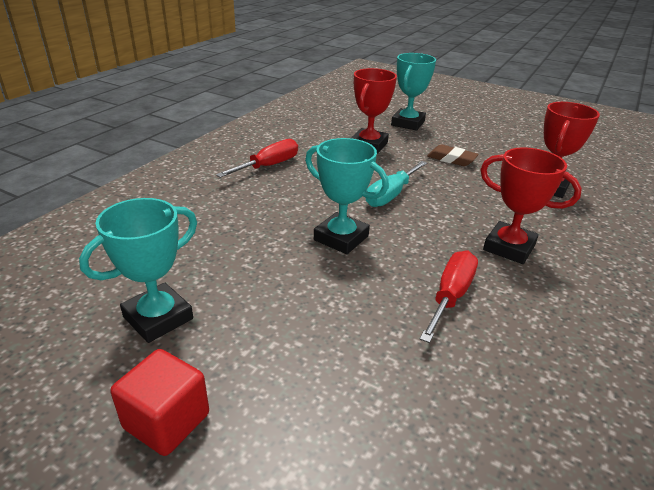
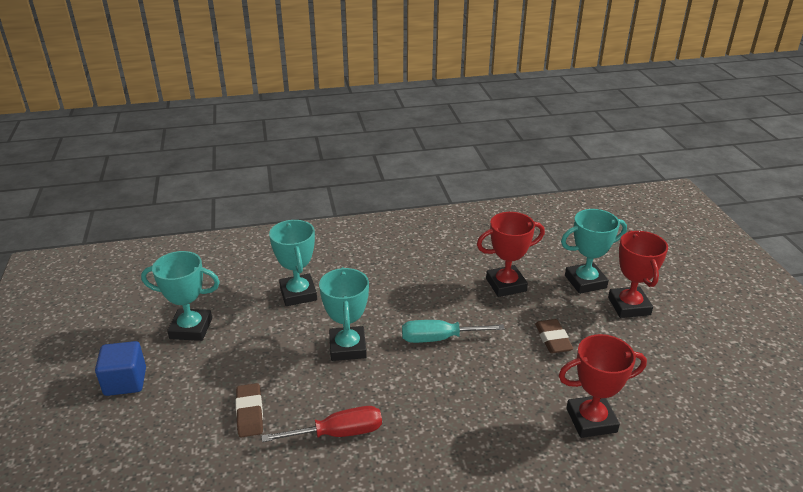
camera: 50 degrees right, 0 degrees up
(167, 421) = (125, 381): red cube -> blue cube
(223, 227) = (298, 294): none -> turquoise trophy
(268, 166) = (398, 262): red screwdriver -> none
(359, 338) = (250, 413): none -> brown eraser
(509, 247) = (443, 437): red trophy -> red trophy (629, 306)

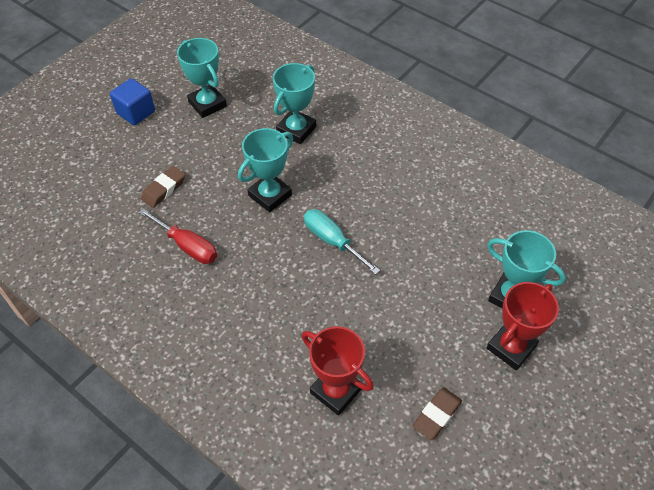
camera: 50 degrees right, 20 degrees up
(506, 285) = (443, 244): red trophy -> none
(553, 339) = (406, 314): brown eraser -> brown eraser (437, 415)

